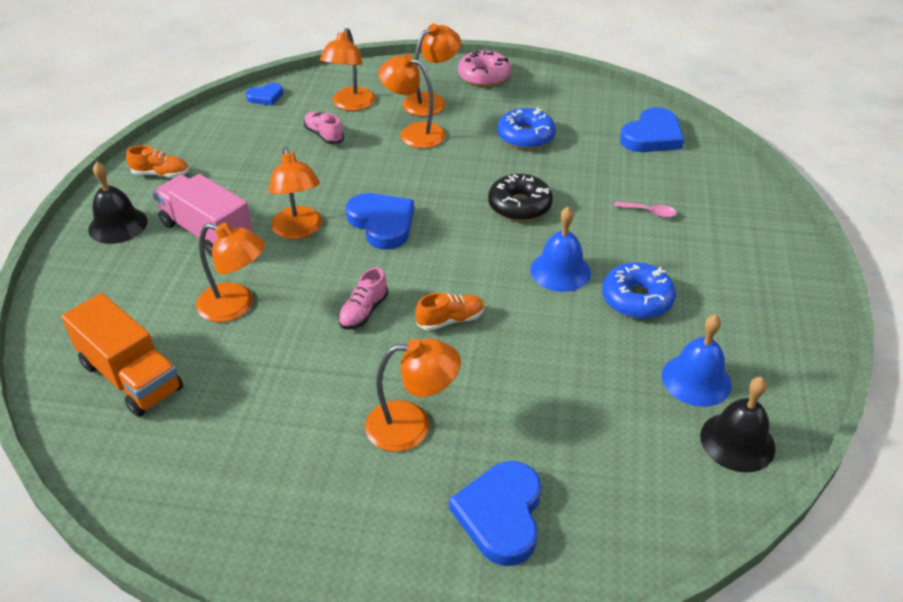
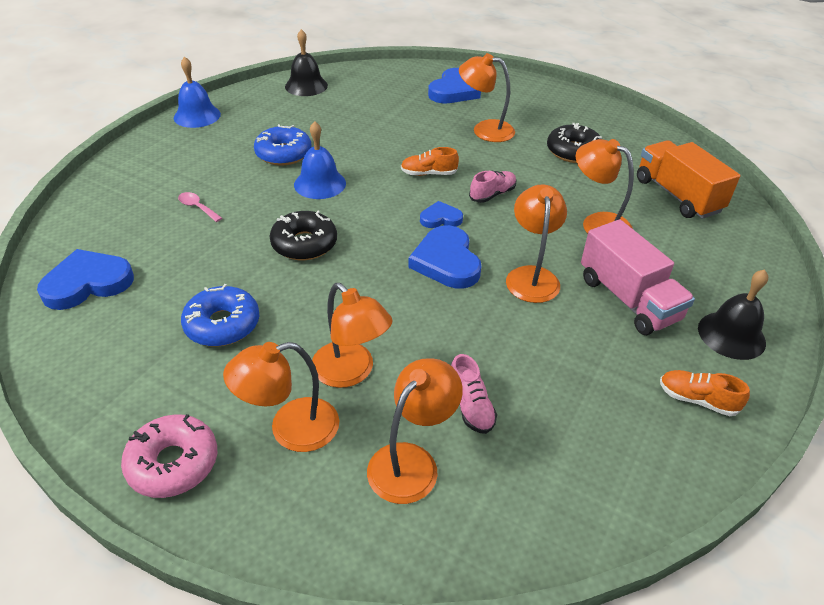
camera: 160 degrees left, 0 degrees up
(265, 97) = (544, 531): blue heart -> blue heart (440, 218)
(272, 419) = (573, 151): none -> black donut
(696, 379) = (296, 110): blue bell -> blue bell (197, 116)

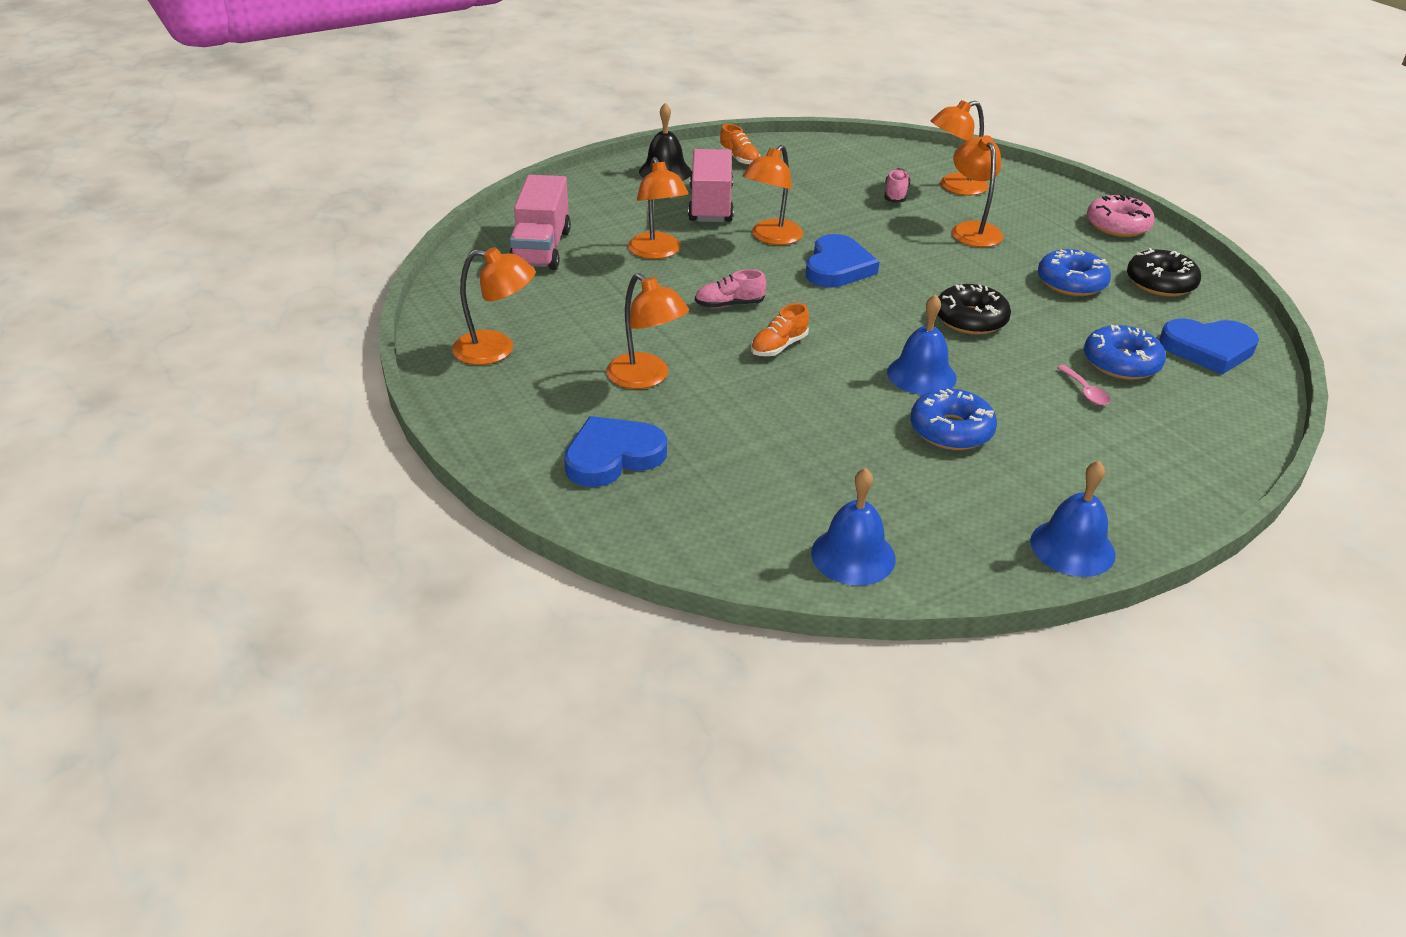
camera: 150 degrees left, 5 degrees down
(169, 242) = (1121, 363): none -> blue donut
(290, 429) = (1030, 218): orange lamp -> orange lamp (496, 350)
(306, 86) = (853, 555): black bell -> blue bell
(428, 173) = (778, 346): orange shoe -> orange shoe turned 105 degrees clockwise
(440, 218) = (809, 300): blue heart -> none
(573, 151) = (576, 318): black donut -> black donut (1160, 283)
(677, 195) = (541, 248): orange truck -> pink truck

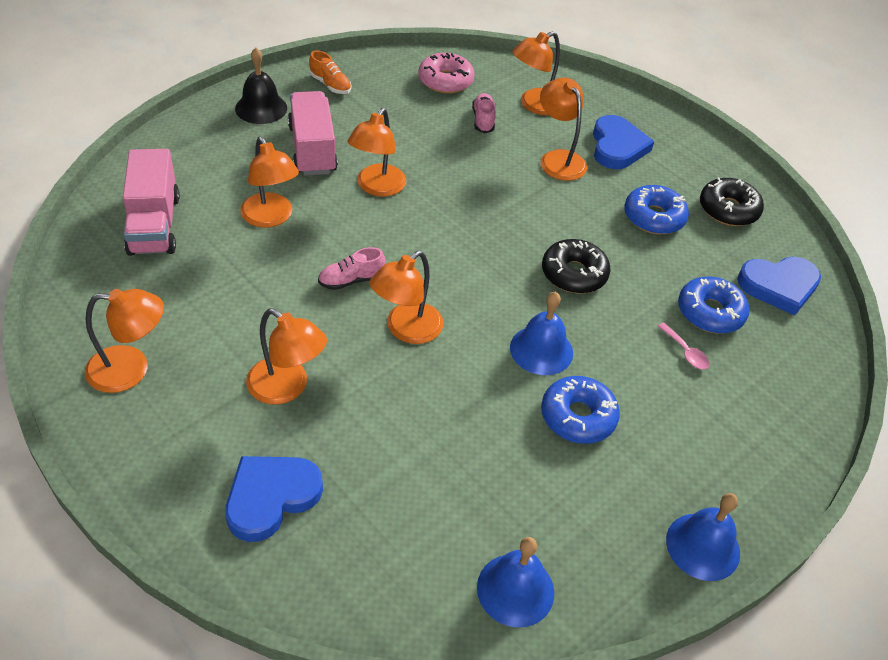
camera: 15 degrees left, 10 degrees up
(778, 346) = (406, 330): orange shoe -> orange lamp
(837, 267) = (444, 220): blue heart -> blue heart (617, 147)
(1117, 225) = (682, 142): pink donut -> pink donut (445, 81)

